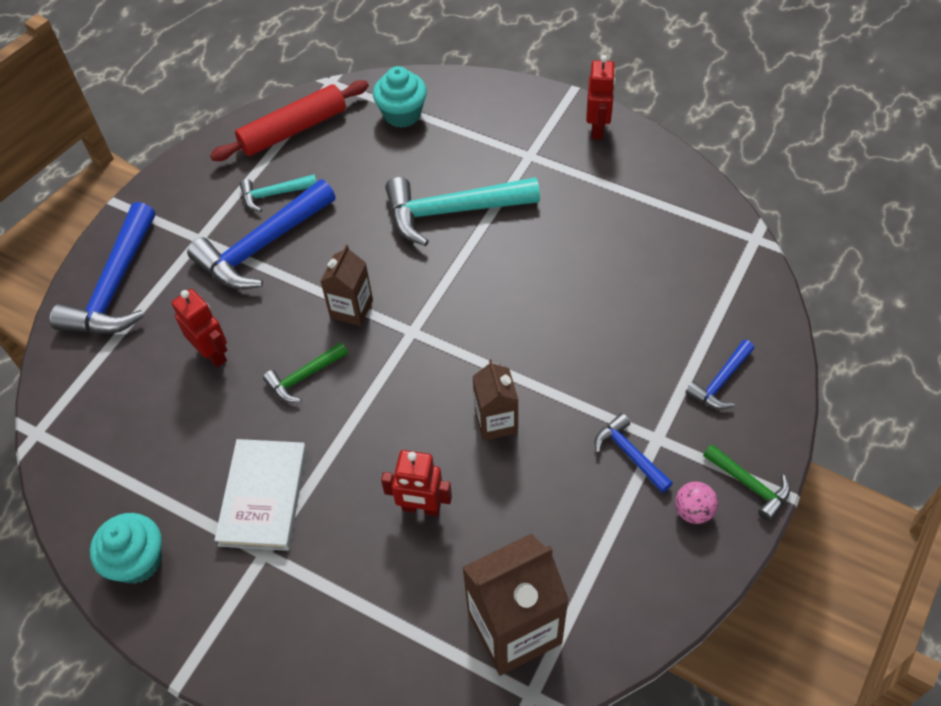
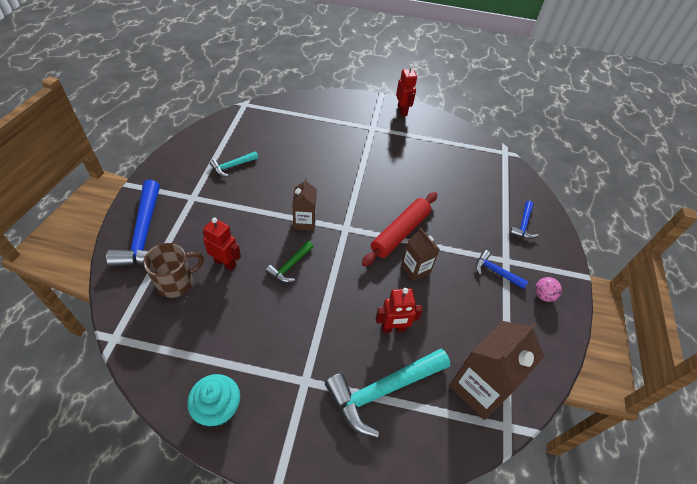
camera: 25 degrees left, 5 degrees down
(137, 370) = (176, 283): none -> brown mug
(262, 246) = (235, 195): blue hammer -> none
(263, 496) = (291, 344): white book -> none
(293, 129) = (231, 130): red rolling pin -> red rolling pin (400, 232)
(402, 114) = (293, 115): turquoise cupcake -> none
(452, 211) = (342, 161): turquoise hammer -> turquoise hammer (382, 390)
(749, 485) = (564, 275): green hammer -> none

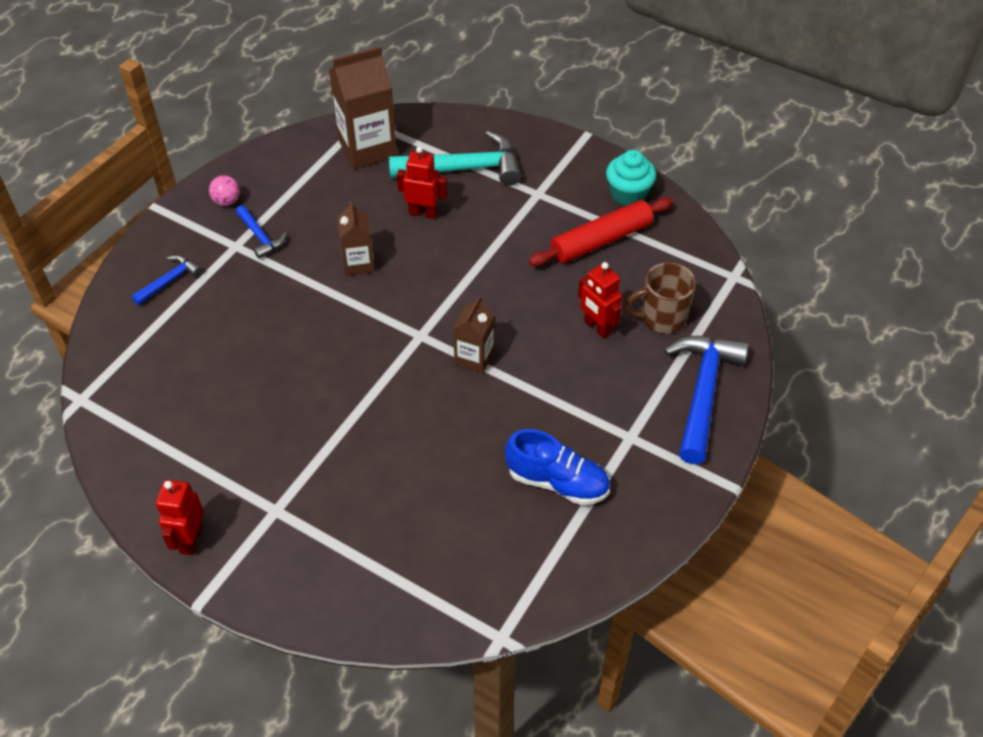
camera: 155 degrees left, 0 degrees up
(232, 166) = (557, 482): turquoise hammer -> blue shoe
(290, 266) = (515, 304): green hammer -> none
(400, 232) = (349, 311): red rolling pin -> red rolling pin (601, 240)

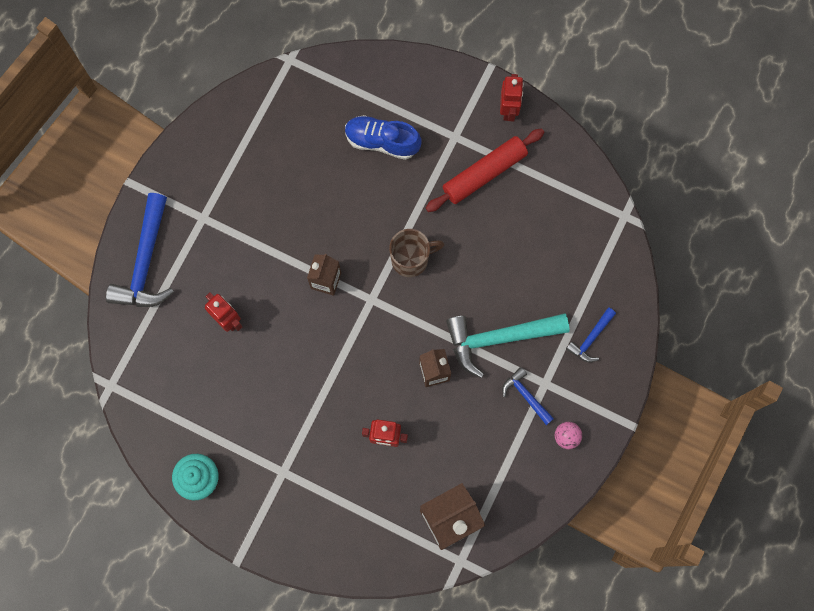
camera: 175 degrees right, 25 degrees up
(464, 169) = (354, 499): turquoise hammer -> turquoise hammer (499, 338)
(557, 482) = (256, 175): blue shoe -> blue shoe (382, 141)
(601, 240) = (224, 417): red rolling pin -> red rolling pin (484, 173)
(662, 318) = (174, 334): brown mug -> brown mug (411, 259)

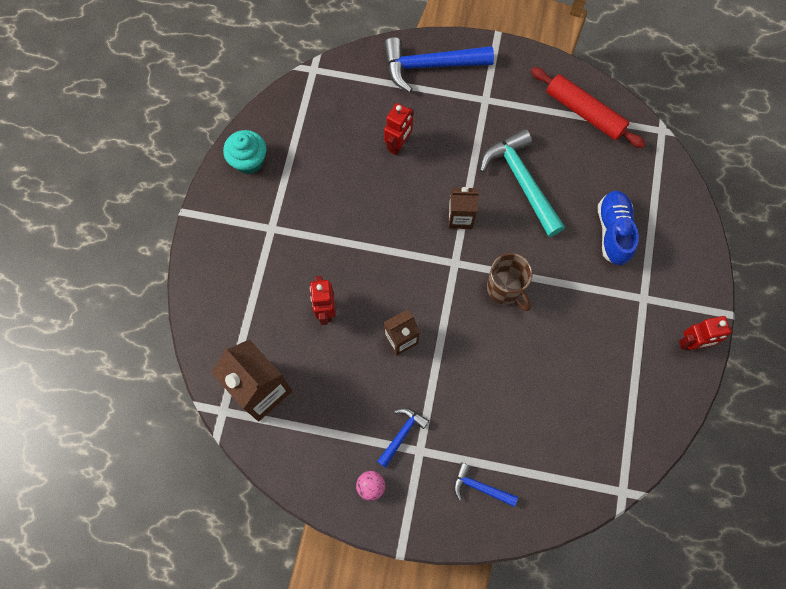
camera: 75 degrees right, 5 degrees down
(484, 173) = (616, 336): red rolling pin -> red rolling pin (584, 112)
(499, 338) = (452, 393): turquoise hammer -> turquoise hammer (521, 181)

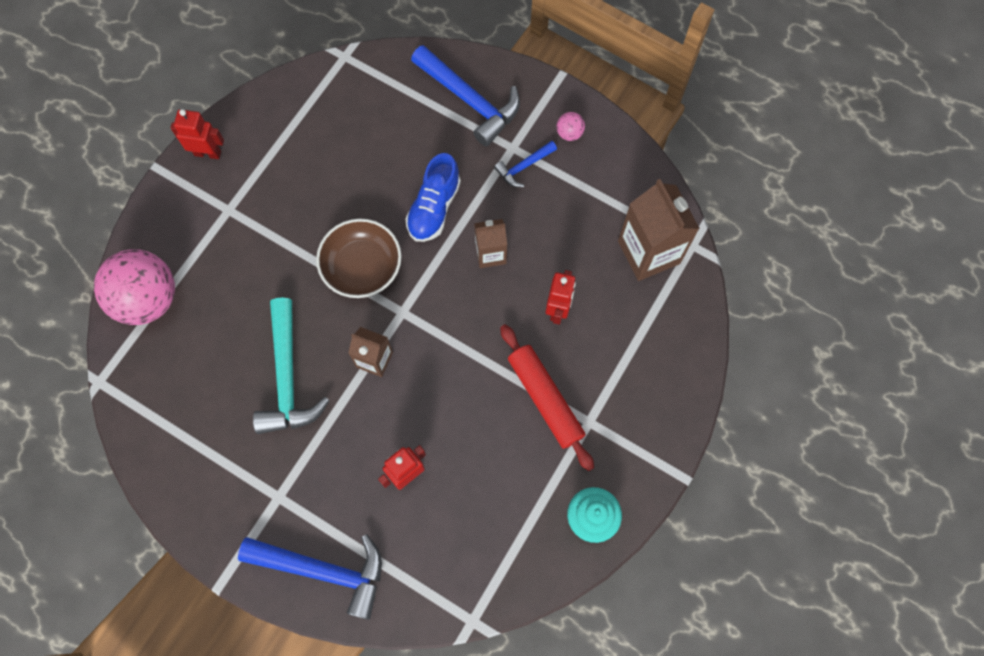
camera: 160 degrees left, 0 degrees up
(480, 487) = (470, 100): blue hammer -> blue hammer, size x1.96
(505, 288) = (362, 267): brown mug -> brown bowl
(584, 112) = (172, 436): red rolling pin -> red rolling pin (545, 399)
(613, 232) = (220, 286): blue shoe -> blue shoe (434, 208)
(663, 202) = (148, 299): none -> pink ball

